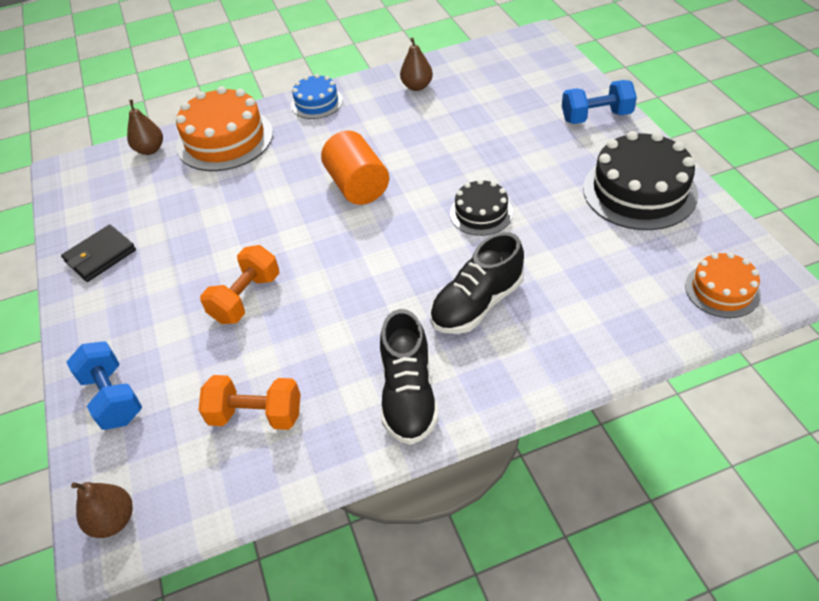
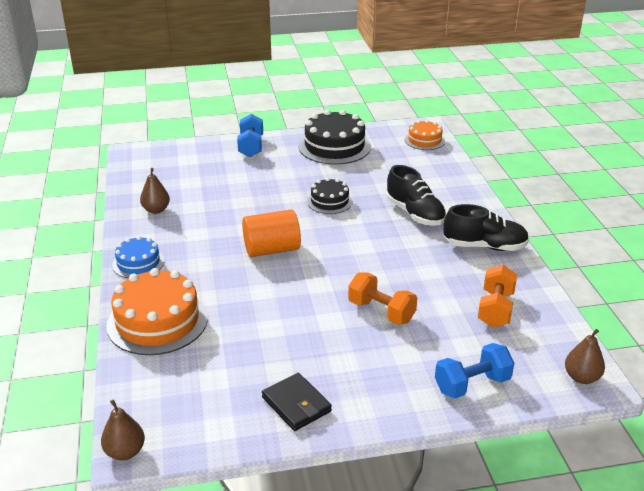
camera: 85 degrees left, 15 degrees down
(150, 150) = (139, 375): brown pear -> brown pear (125, 452)

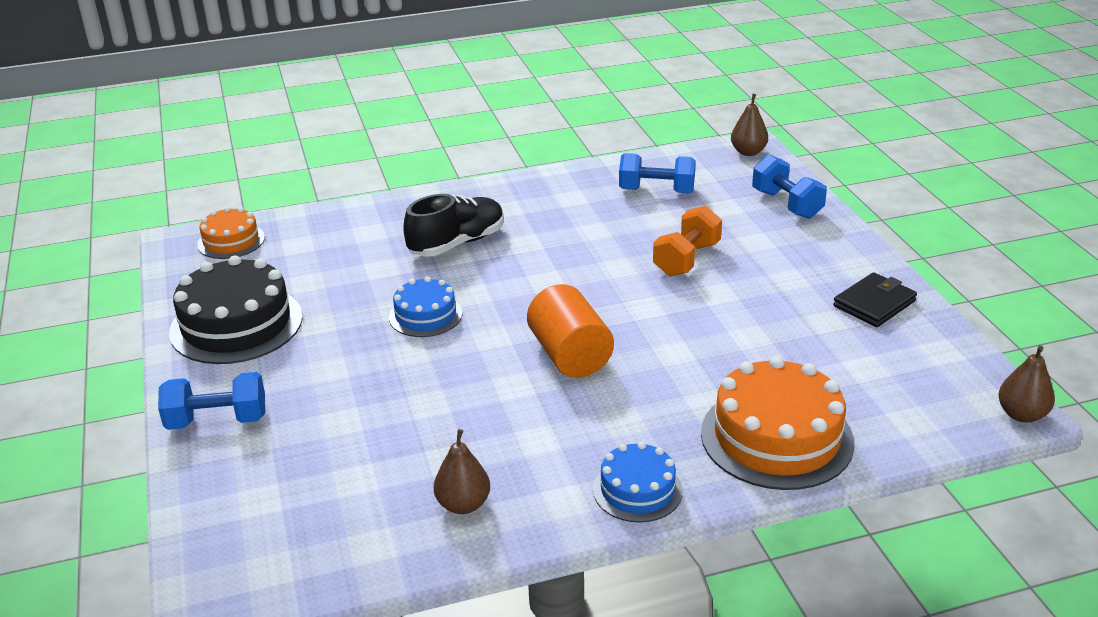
camera: 95 degrees left, 0 degrees up
(329, 201) = (425, 315): black cake -> blue cake
(484, 246) = (531, 196): black shoe -> none
(495, 309) = (656, 191): orange dumbbell -> blue dumbbell

